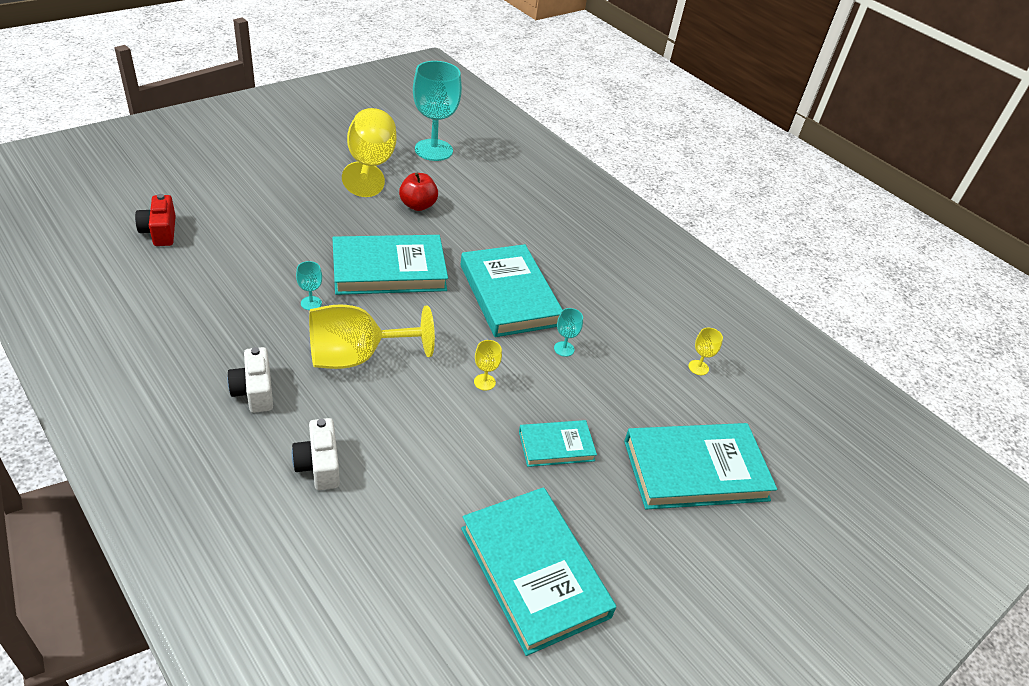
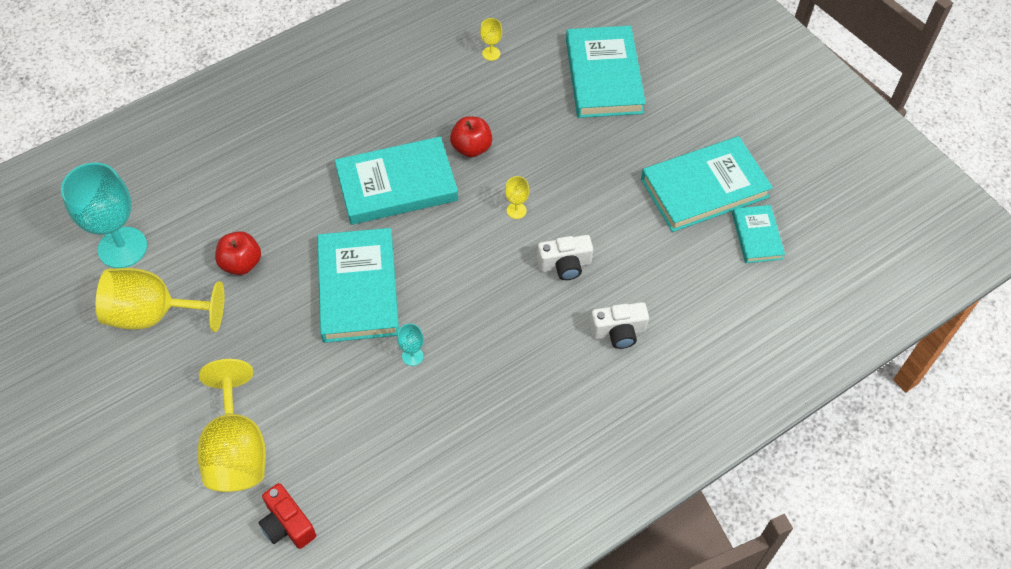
camera: 80 degrees left, 15 degrees up
(160, 231) = (287, 524): red camera -> red camera turned 60 degrees clockwise
(254, 391) = (537, 391): white camera -> white camera (565, 265)
(356, 357) = (488, 312): yellow goblet -> yellow goblet (237, 450)
(556, 446) = (586, 164): turquoise book -> turquoise book (756, 236)
(564, 349) = (471, 148): turquoise goblet -> red apple

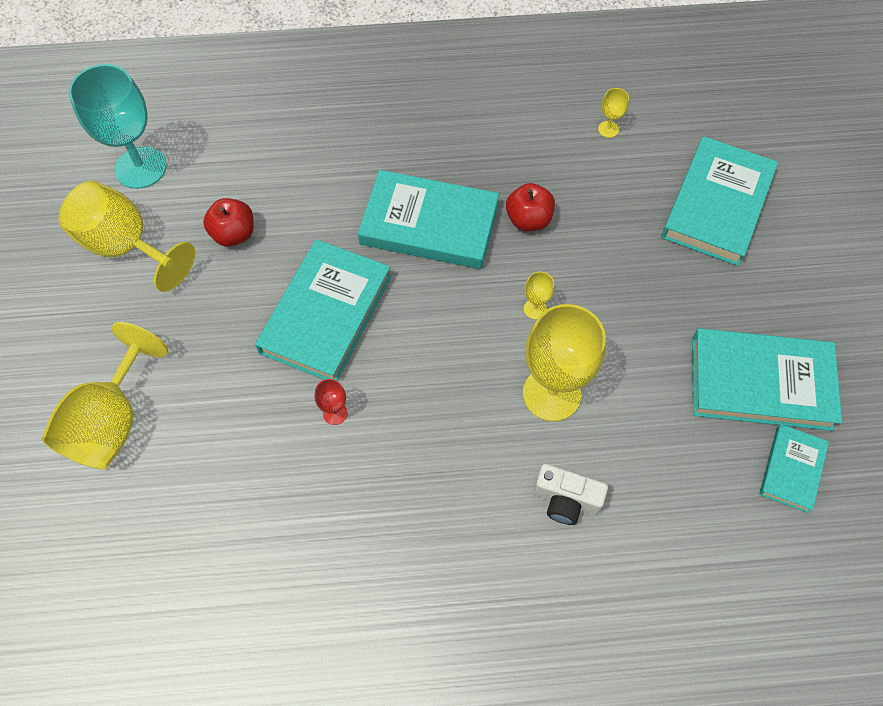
camera: 30 degrees right, 5 degrees up
(287, 524) = (108, 526): red camera -> none
(412, 356) = (335, 413): turquoise goblet -> red goblet
(565, 265) = (551, 394): white camera -> yellow goblet

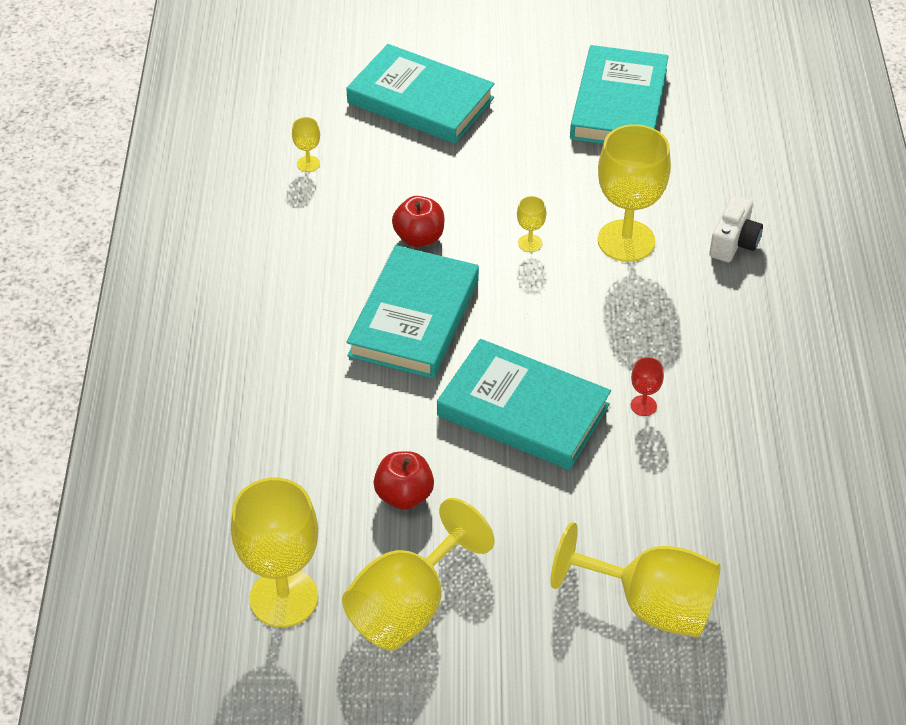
camera: 85 degrees left, 15 degrees down
(140, 168) = (284, 598): turquoise goblet -> yellow goblet
(791, 469) = (702, 100): turquoise book -> none

